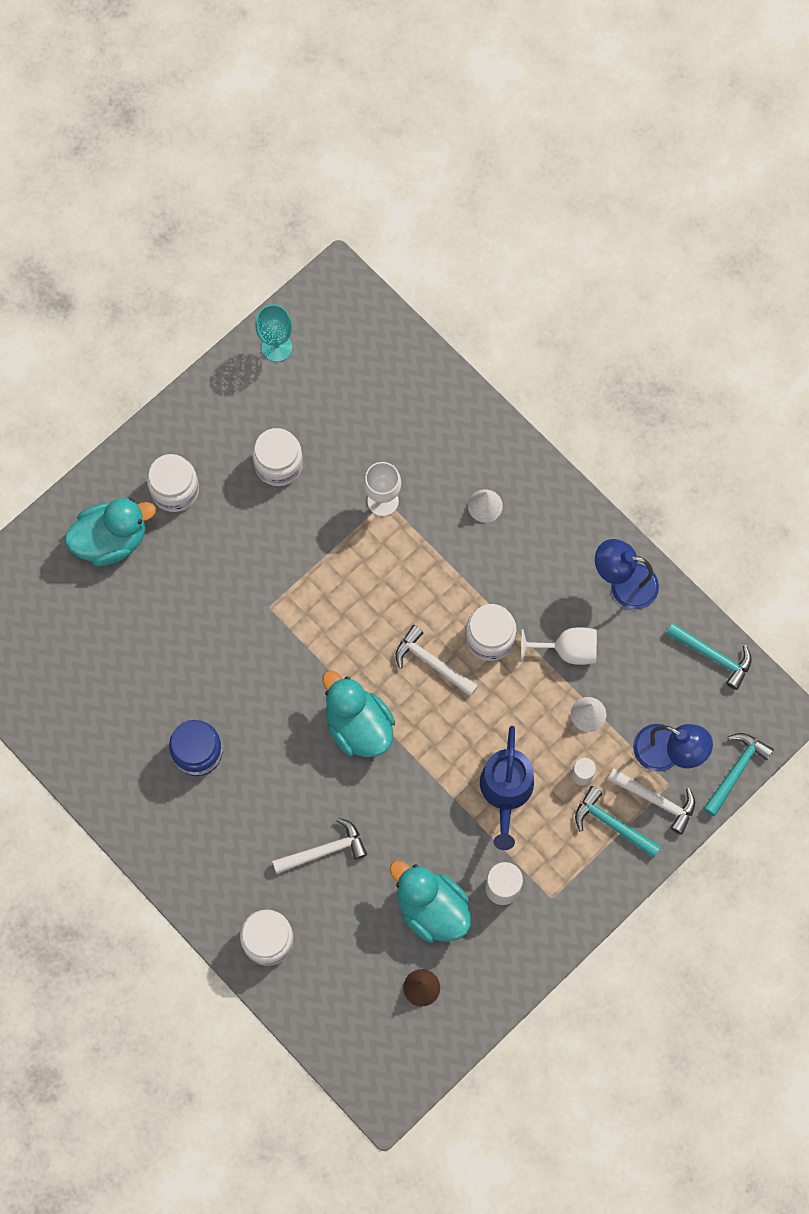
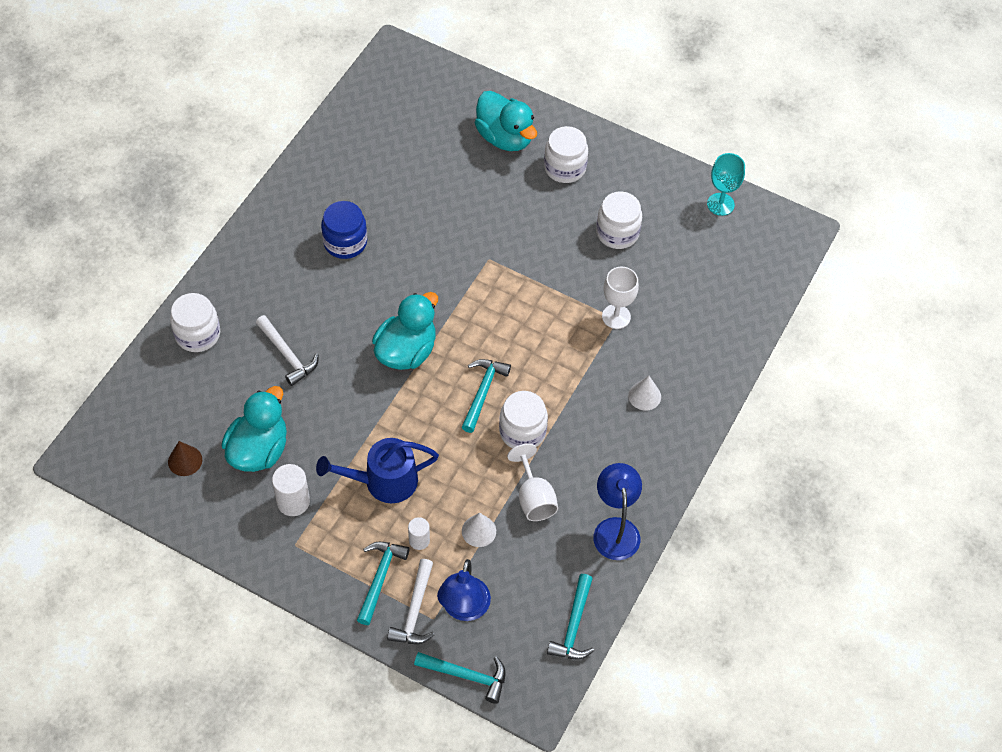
camera: 70 degrees right, 15 degrees down
(432, 662) = (483, 392): white hammer -> turquoise hammer

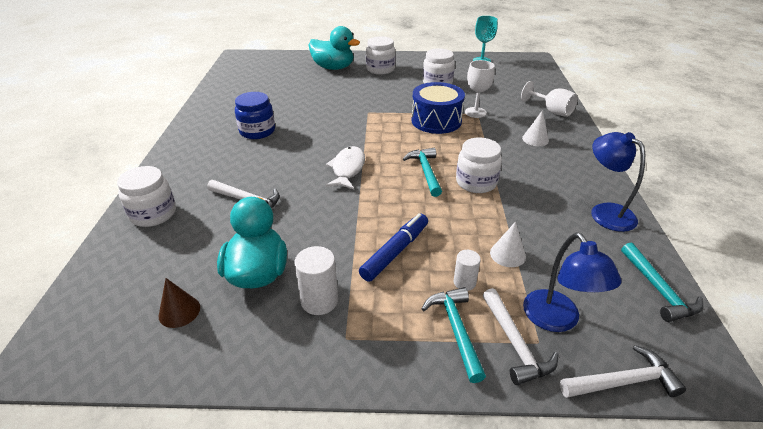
camera: 25 degrees left, 20 degrees down
(384, 481) = (395, 252): blue watering can -> blue marker
(406, 351) = (347, 169): turquoise duck -> white fish
(466, 676) = (623, 382): turquoise hammer -> white hammer
(534, 497) = (526, 216): white goblet -> white goblet (551, 111)
(557, 311) = (436, 121): none -> blue drum

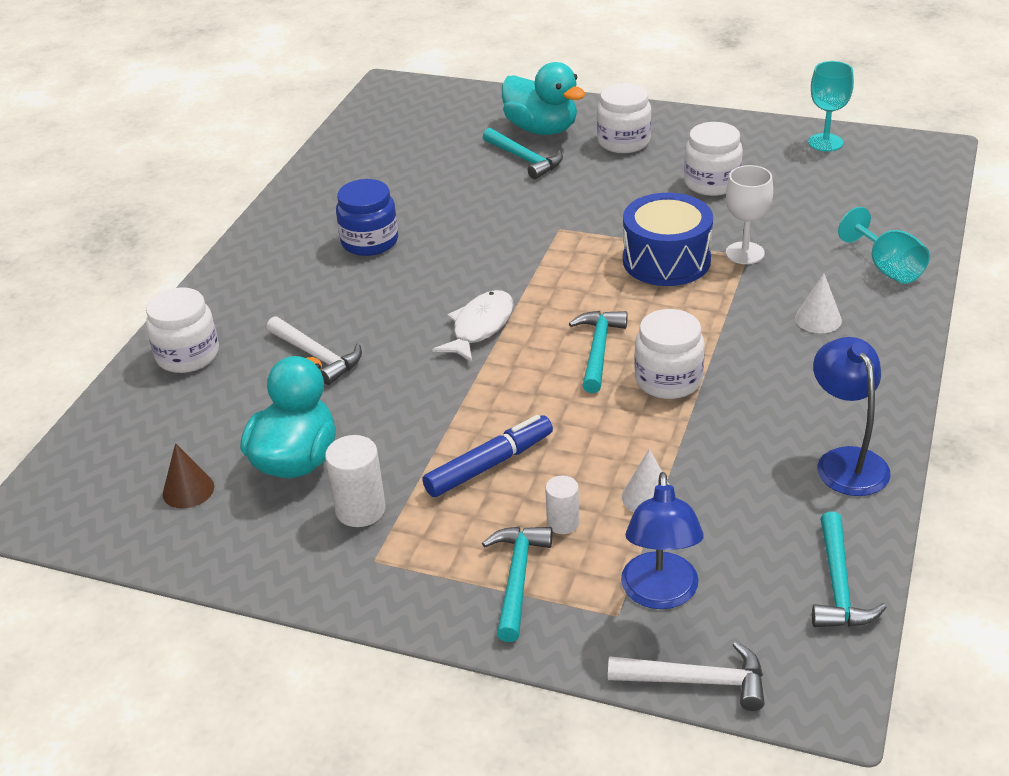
camera: 20 degrees right, 0 degrees up
(331, 82) = (524, 159): none -> turquoise hammer
(514, 343) = (584, 610): white hammer -> none
(551, 111) = (887, 268): white goblet -> turquoise goblet

